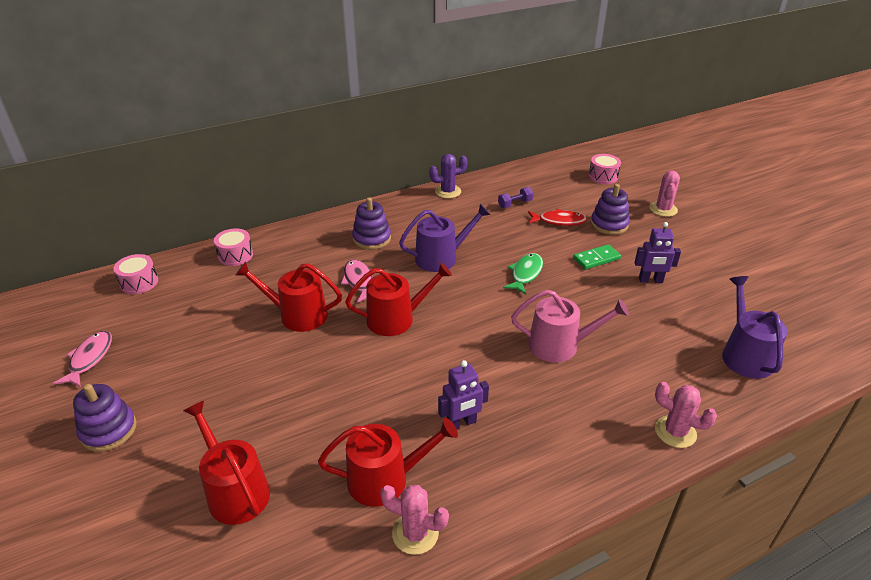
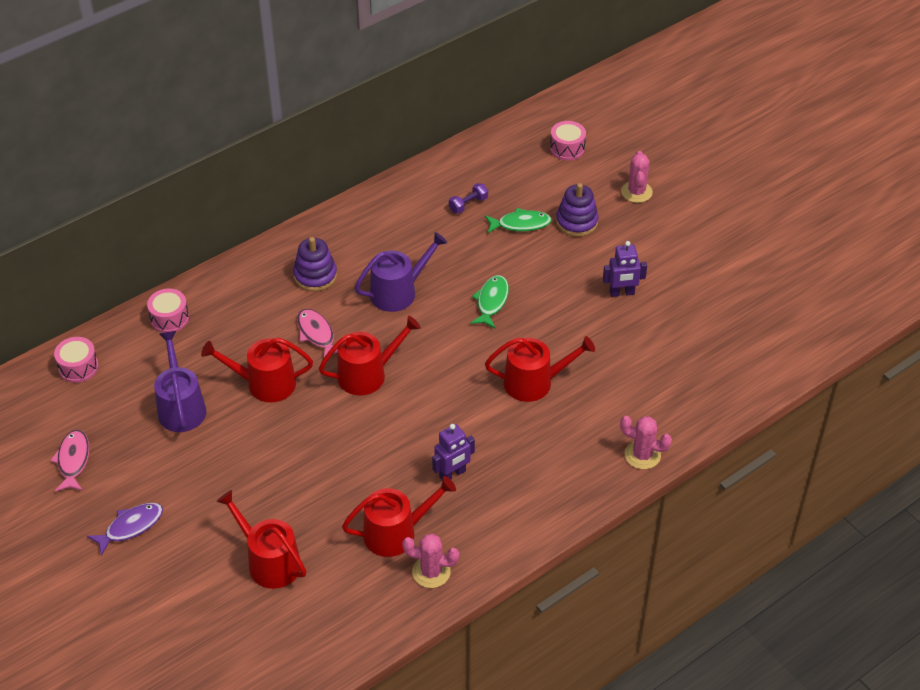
camera: 10 degrees left, 10 degrees up
(108, 430) = (131, 527): purple stacking toy -> purple fish
(448, 192) = (387, 195): purple cactus -> none
(559, 221) = (521, 224): red fish -> green fish
(559, 345) = (534, 382): pink watering can -> red watering can
(596, 259) = (565, 272): green domino -> none
(744, 355) = (709, 369): purple watering can -> purple watering can (181, 407)

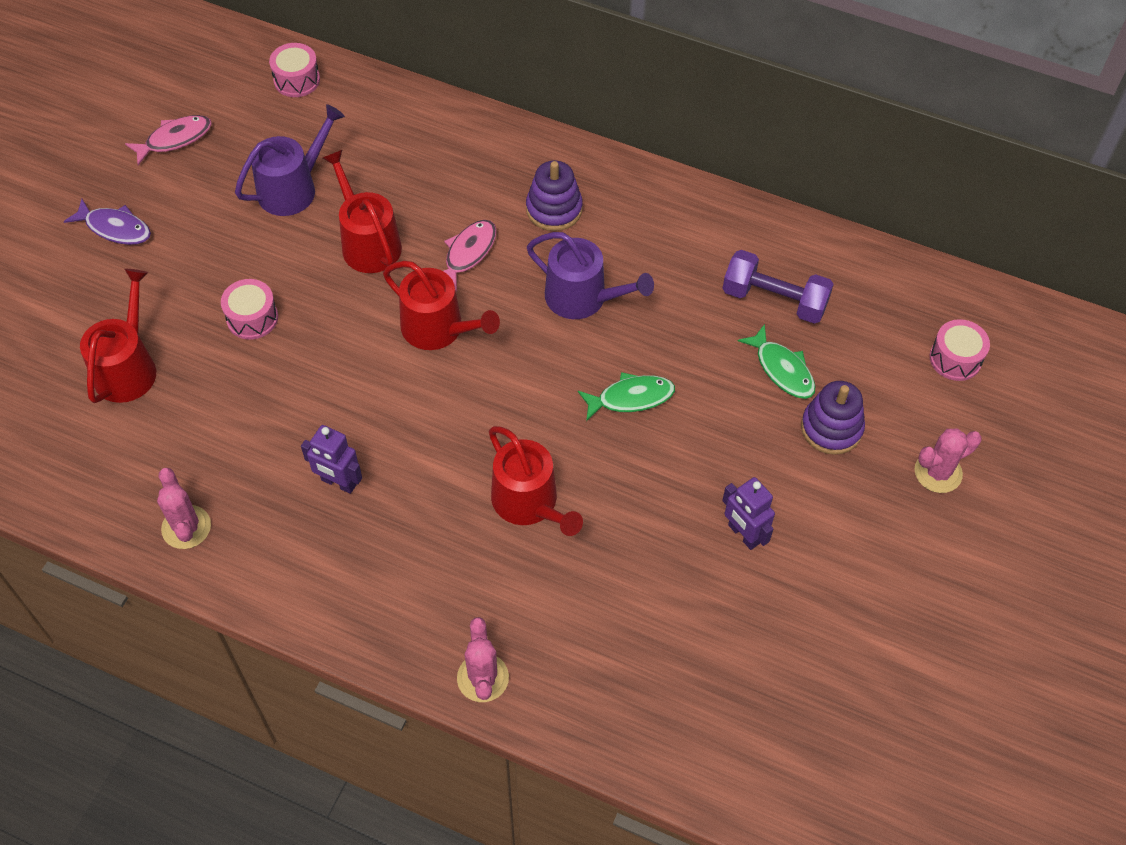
camera: 60 degrees right, 10 degrees up
(169, 318) = (408, 117): pink drum -> pink drum (252, 318)
(396, 533) = (224, 466): red watering can -> none
(468, 204) = (774, 300): purple dumbbell -> purple dumbbell, size x1.82

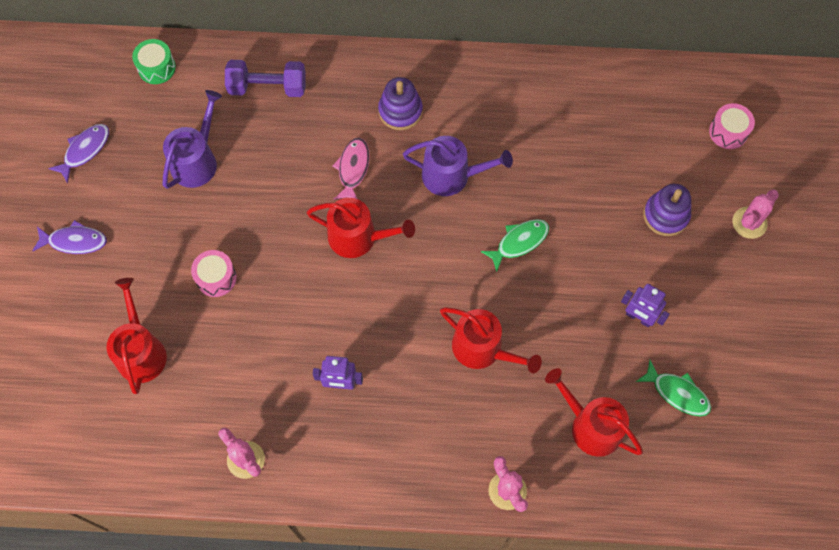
camera: 20 degrees left, 10 degrees up
(175, 139) = (85, 150): pink fish -> purple fish
(297, 80) = (156, 68): pink drum -> green drum
(368, 243) = (274, 186): red watering can -> red watering can (591, 426)
(774, 300) = (587, 129): purple dumbbell -> purple dumbbell (267, 87)
(782, 369) = (614, 182): green fish -> green fish (677, 393)

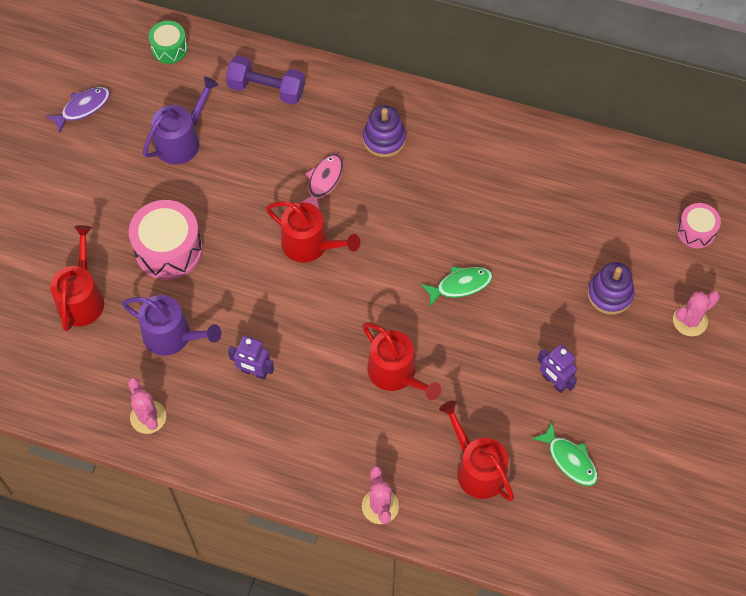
camera: 15 degrees right, 5 degrees down
(74, 241) = (50, 186): purple fish -> none
(216, 278) = (168, 249): pink drum -> pink drum, size x1.74
(452, 176) = (415, 209): purple watering can -> purple watering can (172, 336)

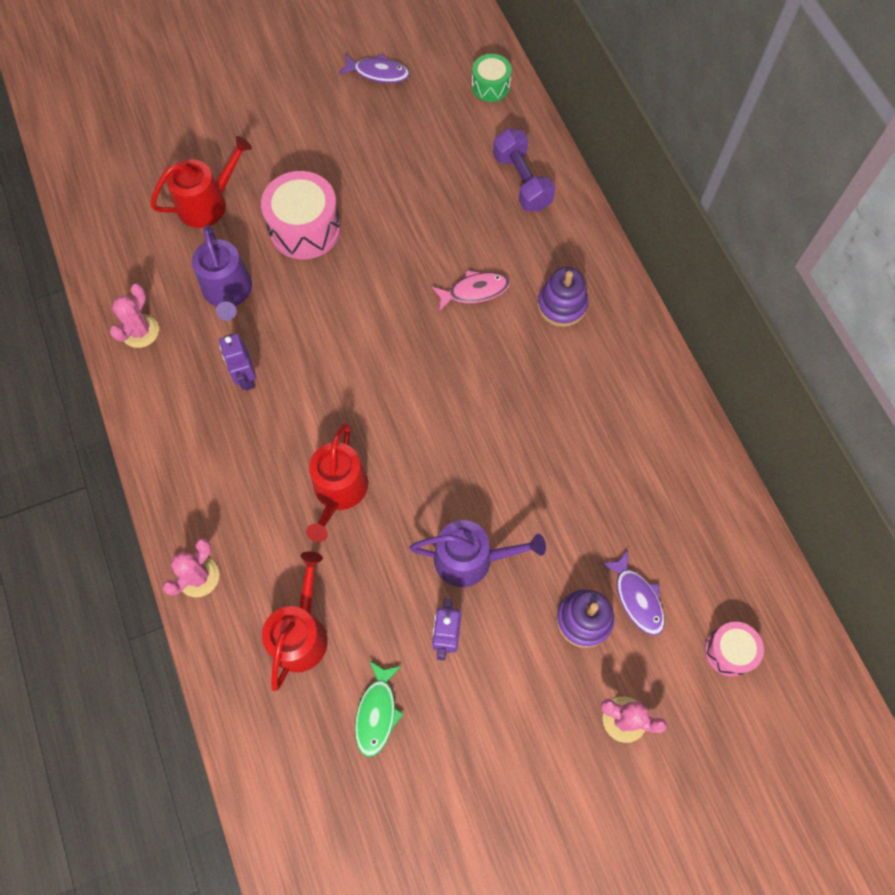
camera: 50 degrees right, 5 degrees up
(181, 140) = (414, 160): purple watering can -> purple watering can (470, 559)
(310, 245) = (404, 327): red watering can -> none
(460, 285) = (474, 478): green fish -> none
(621, 254) = (637, 598): none -> purple fish

